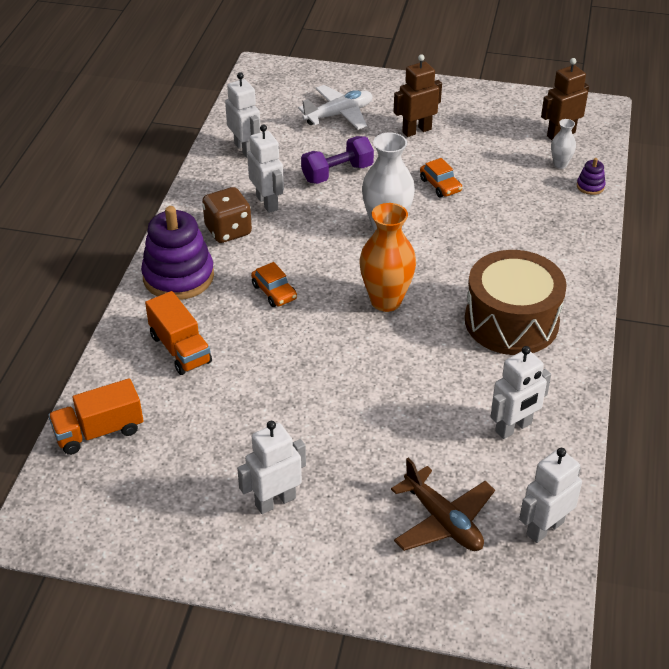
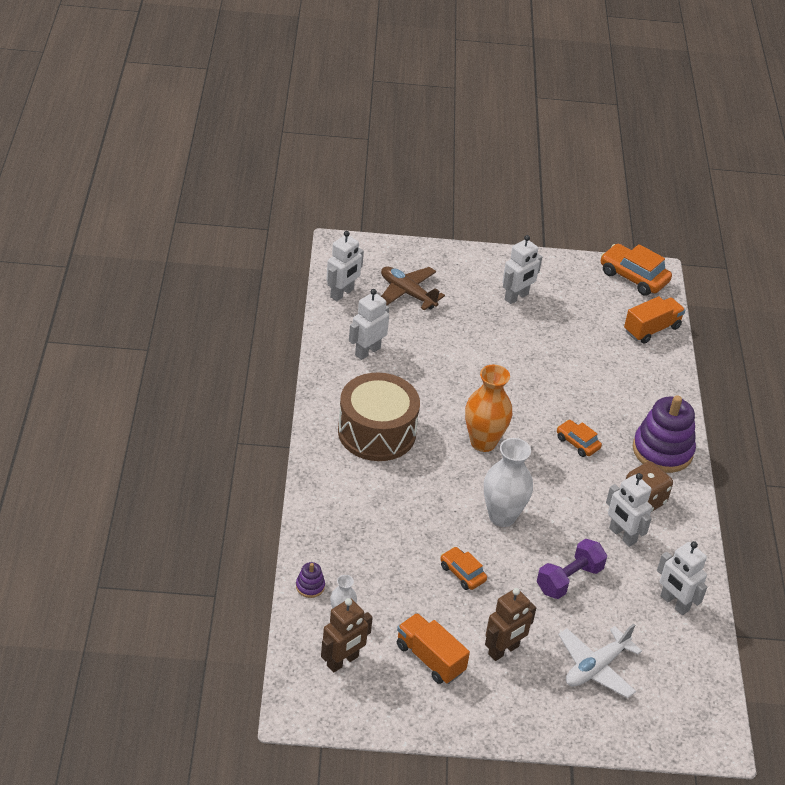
camera: 165 degrees right, 0 degrees up
(74, 525) = (633, 277): none -> orange car
(180, 349) = (628, 390): orange truck -> orange truck (430, 658)

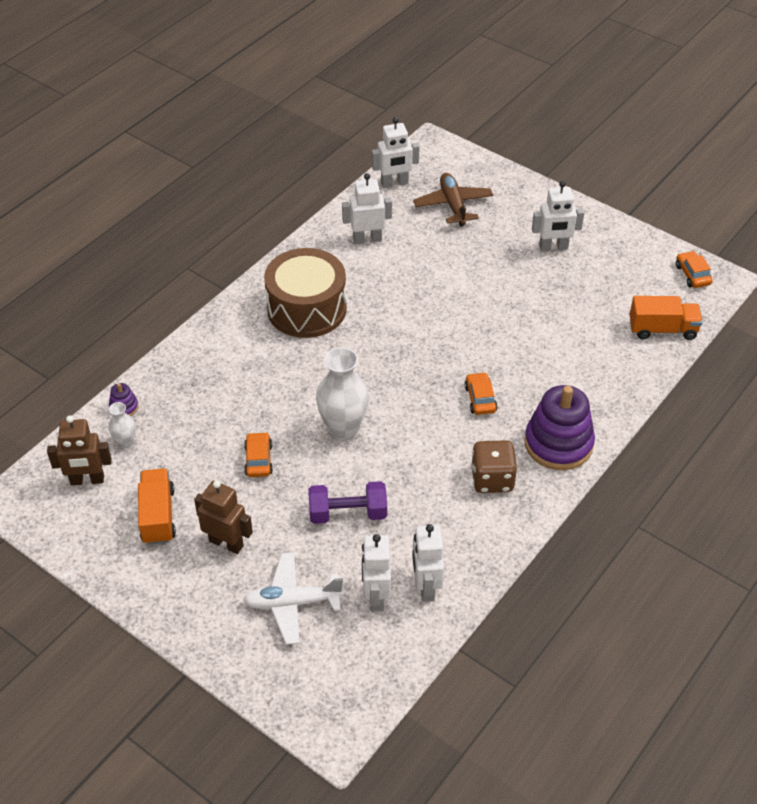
camera: 40 degrees right, 5 degrees up
(483, 442) = (392, 358): orange vase -> none
(503, 650) = (226, 543): brown robot -> brown robot turned 150 degrees counterclockwise
(622, 535) = (438, 500): white robot -> white robot (376, 596)
(633, 277) = (692, 275): orange car -> orange car, size x0.59

